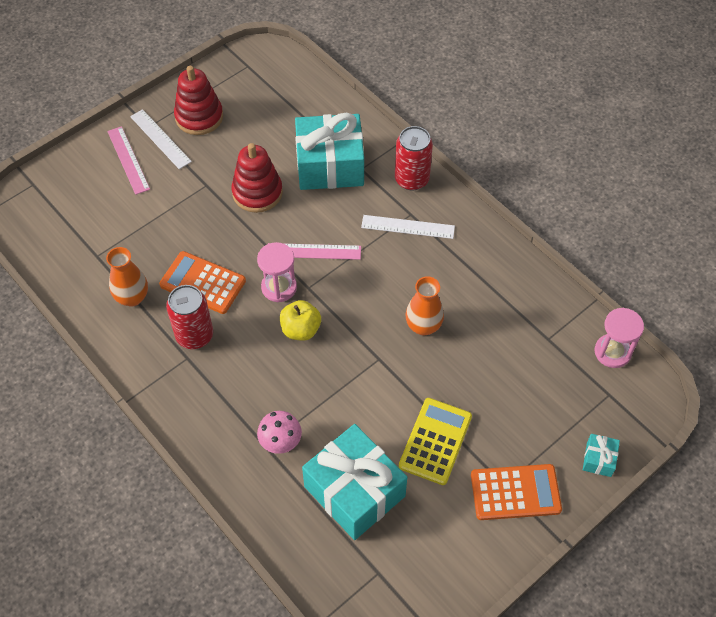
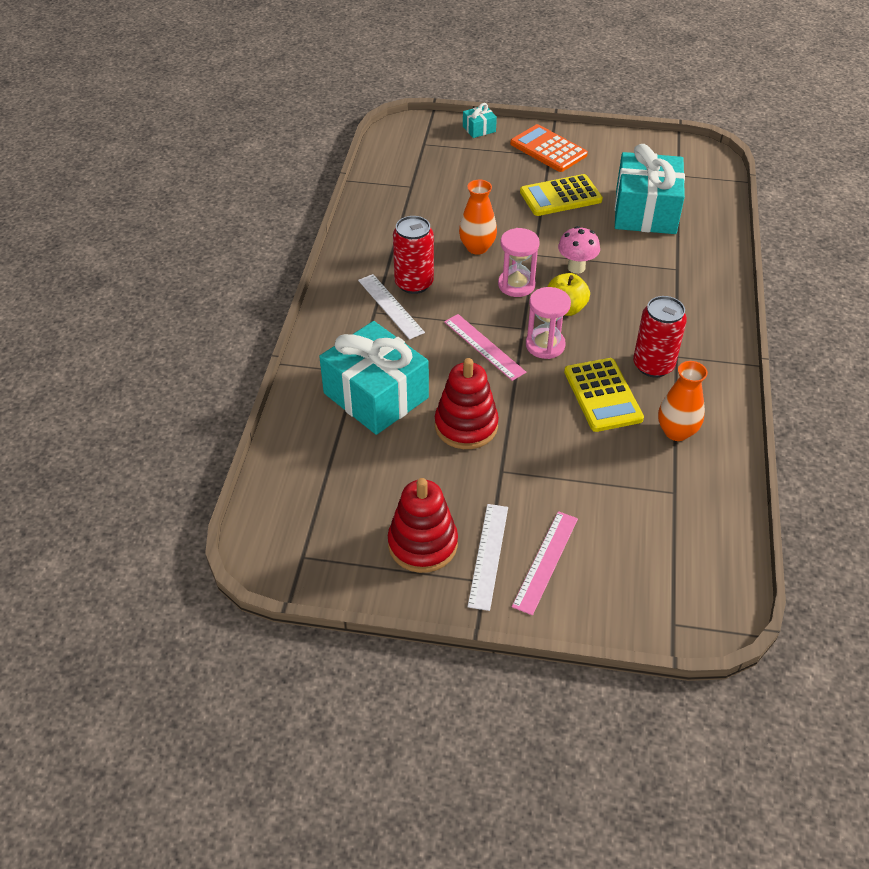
camera: 130 degrees left, 10 degrees down
(203, 283) = (602, 395): orange calculator -> yellow calculator
(281, 444) = (665, 262): pink mushroom -> pink mushroom (576, 267)
(411, 179) = (333, 332): red can -> red can (414, 283)
(612, 352) = (386, 155): pink hourglass -> pink hourglass (516, 285)

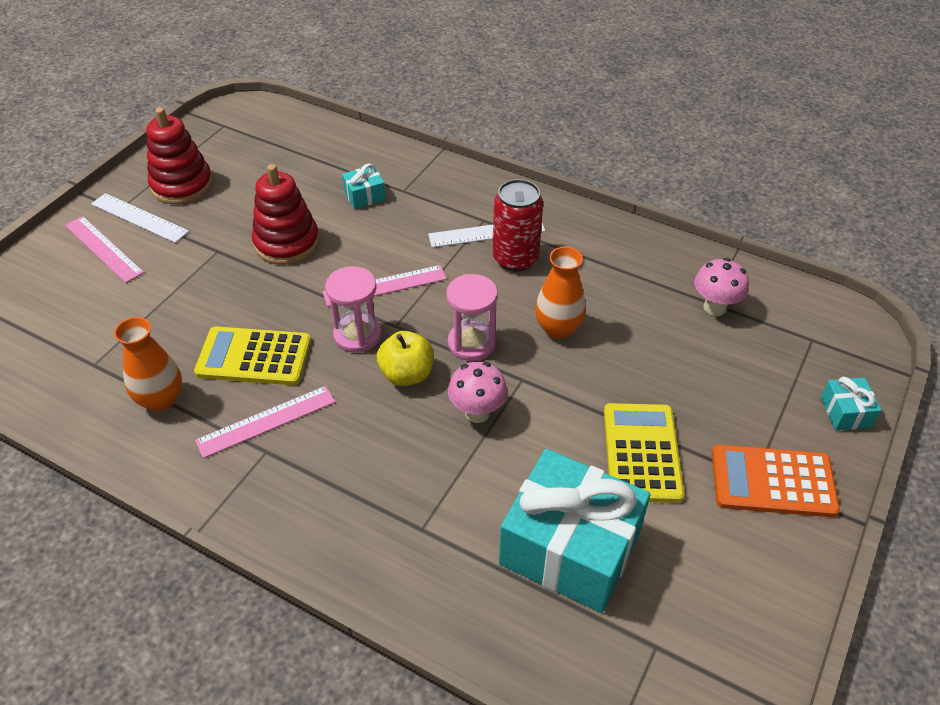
camera: 110 degrees right, 0 degrees up
(376, 395) = (365, 196): turquoise gift -> turquoise gift, size x0.42
(416, 183) = (714, 308): none -> pink mushroom
(548, 149) = (773, 482): orange calculator -> orange calculator turned 150 degrees counterclockwise
(653, 365) = (266, 421): red can -> pink ruler

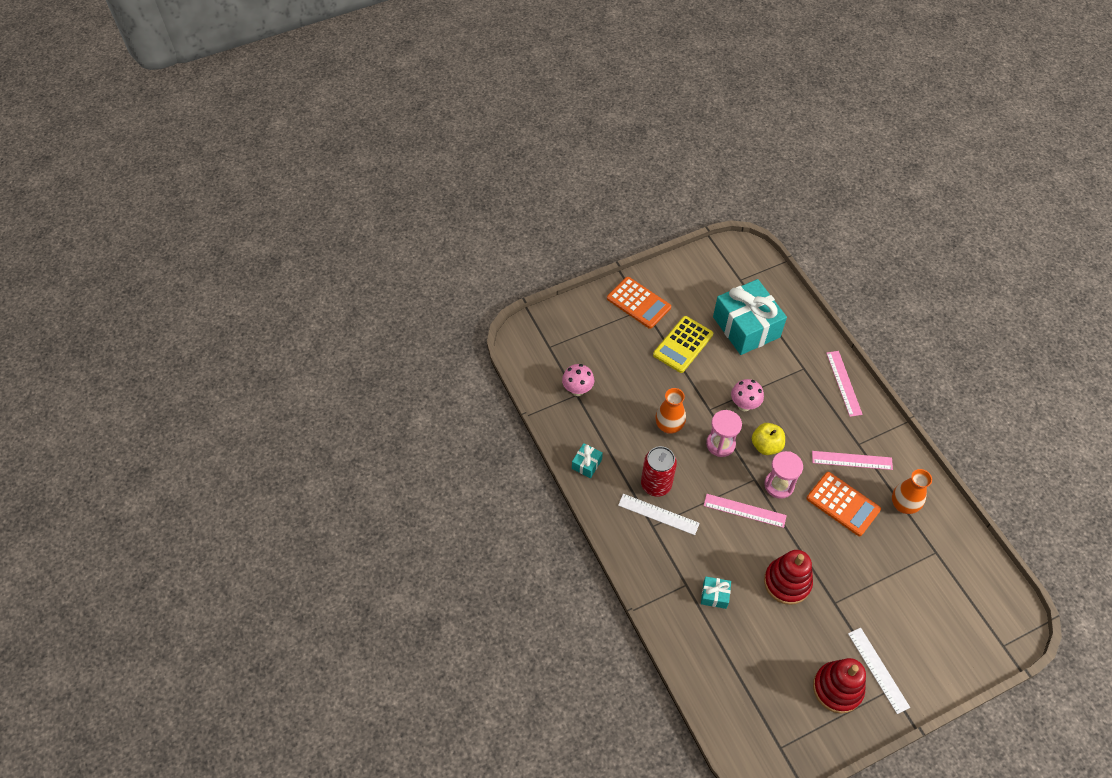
camera: 145 degrees left, 10 degrees up
(104, 248) = (910, 651): pink ruler -> pink ruler (843, 383)
(254, 357) = (843, 504): yellow calculator -> orange calculator
(845, 412) = (575, 309): turquoise gift -> turquoise gift (586, 464)

